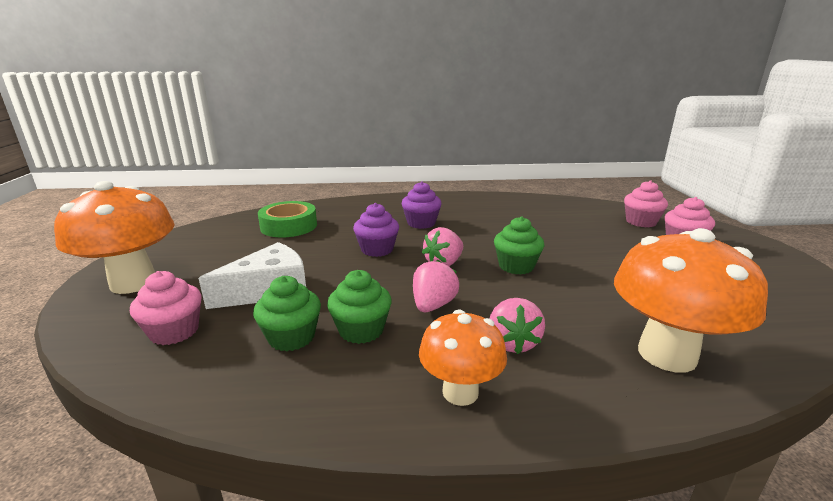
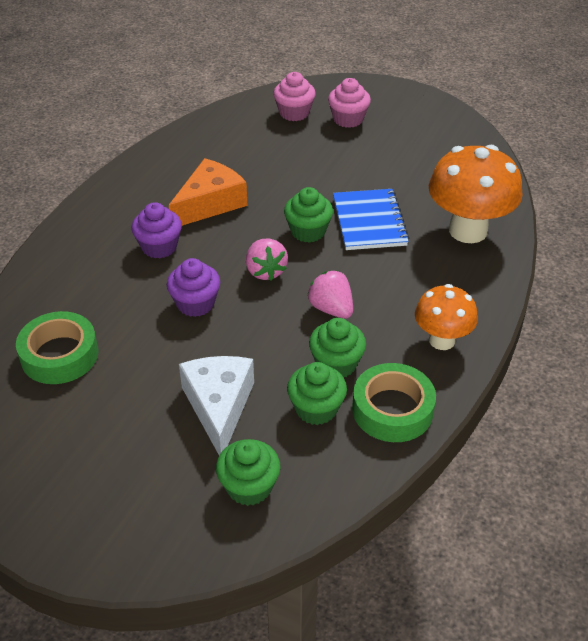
camera: 60 degrees left, 20 degrees up
(133, 283) = (108, 517): orange mushroom -> none
(174, 331) = (249, 487): pink cupcake -> green cupcake
(317, 388) = (392, 409): none -> green tape
(488, 225) = (210, 203): none -> orange cheese
(512, 343) = (409, 290): pink strawberry -> none
(575, 290) = (369, 221): none -> blue notebook

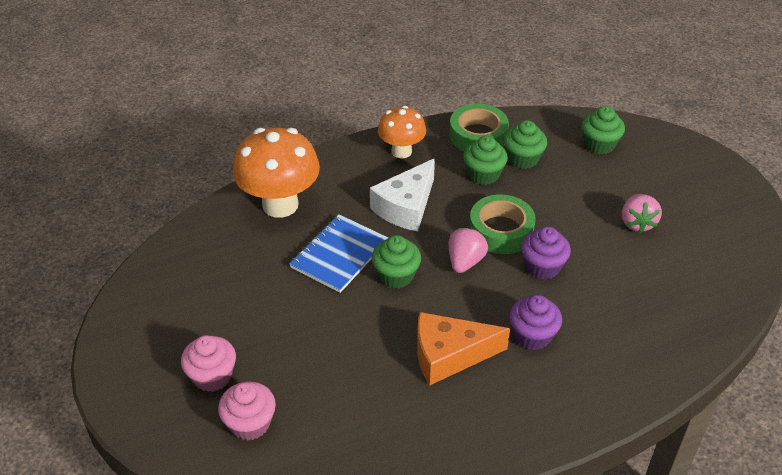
camera: 140 degrees left, 0 degrees up
(59, 355) = (675, 285): green tape -> green tape (501, 230)
(218, 406) = (583, 191): white cheese -> white cheese (406, 207)
(331, 309) = (448, 208): pink strawberry -> pink strawberry (637, 223)

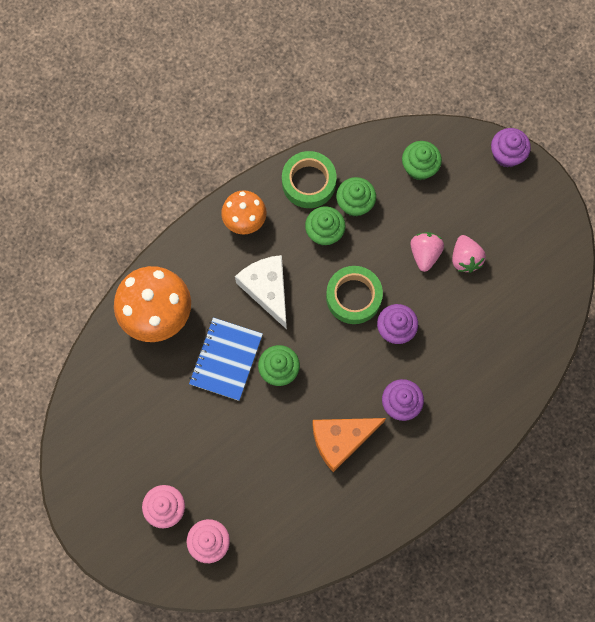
camera: 15 degrees left, 30 degrees up
(406, 207) = (267, 289): white cheese -> white cheese turned 135 degrees clockwise
(465, 262) = (331, 340): pink strawberry -> pink strawberry (425, 254)
(697, 151) = (507, 154): none -> purple cupcake

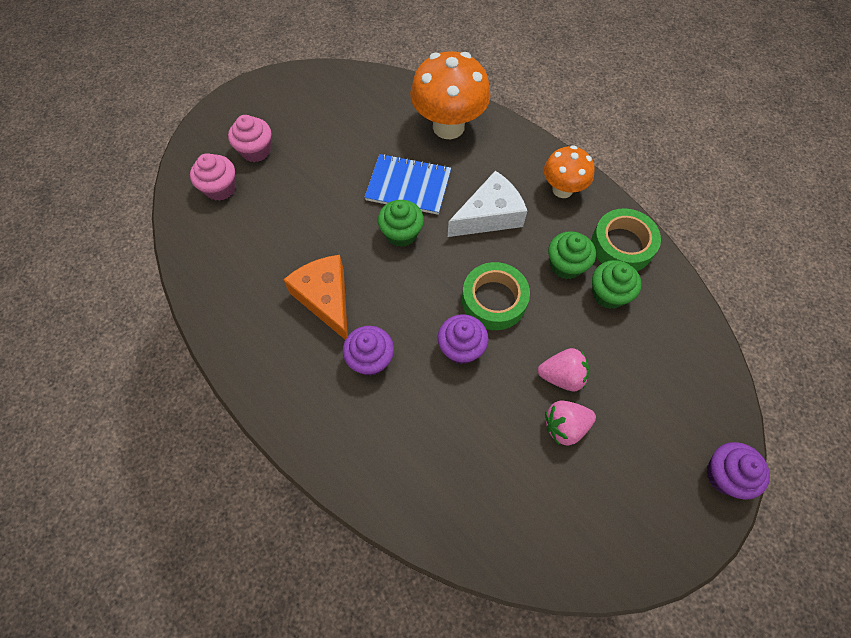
camera: 85 degrees right, 10 degrees down
(419, 167) = (674, 363): green cupcake -> none

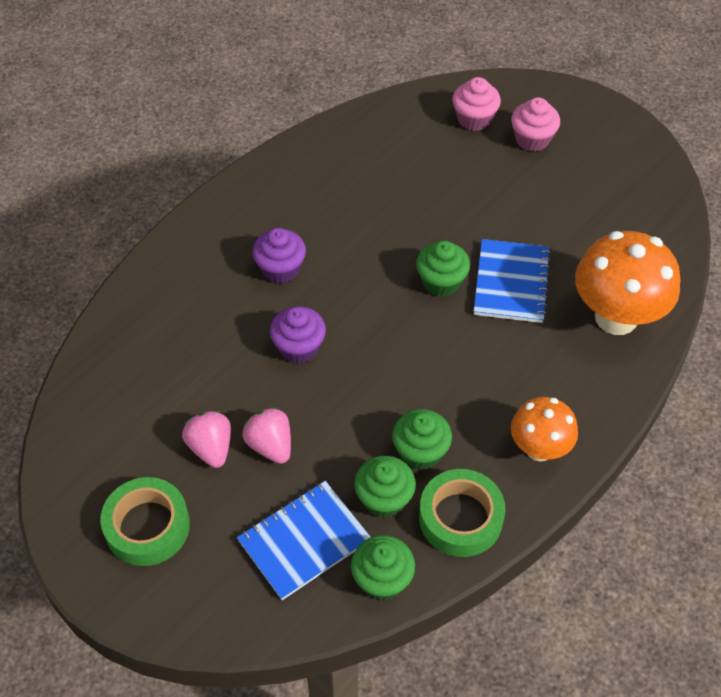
camera: 85 degrees right, 10 degrees down
(325, 299) = (348, 224): orange cheese -> none
(489, 215) = (482, 367): white cheese -> none
(494, 300) = (362, 376): green tape -> green tape (147, 526)
(562, 376) = (270, 445): pink strawberry -> pink strawberry turned 150 degrees clockwise
(649, 354) = (304, 541): none -> blue notebook
(676, 301) = (382, 579): none -> green cupcake
(725, 475) = (154, 613): purple cupcake -> none

